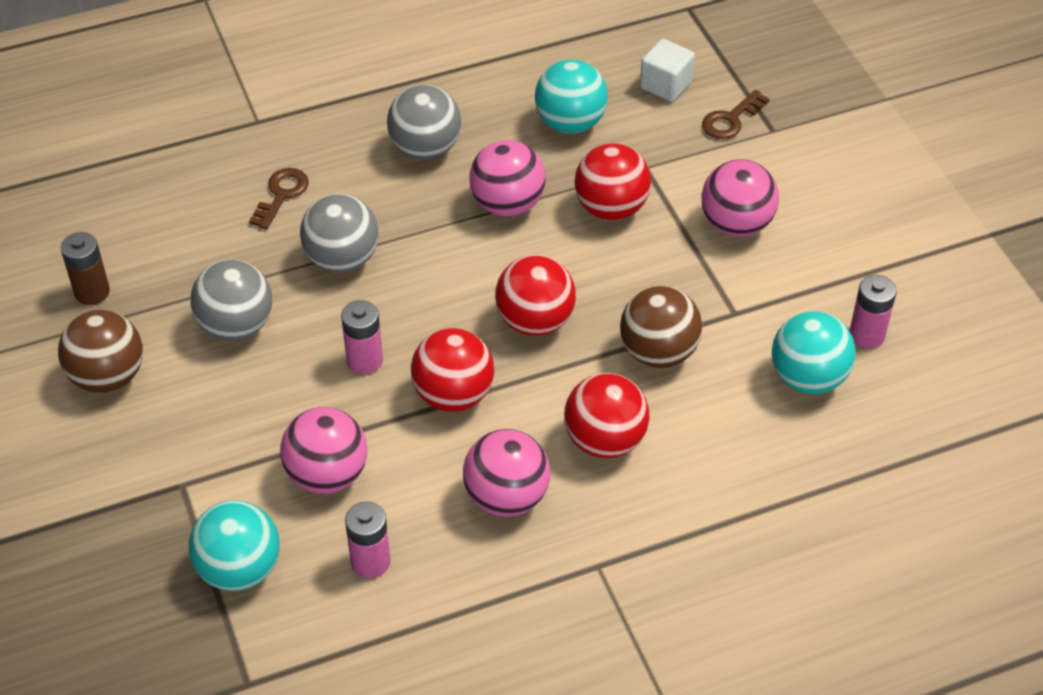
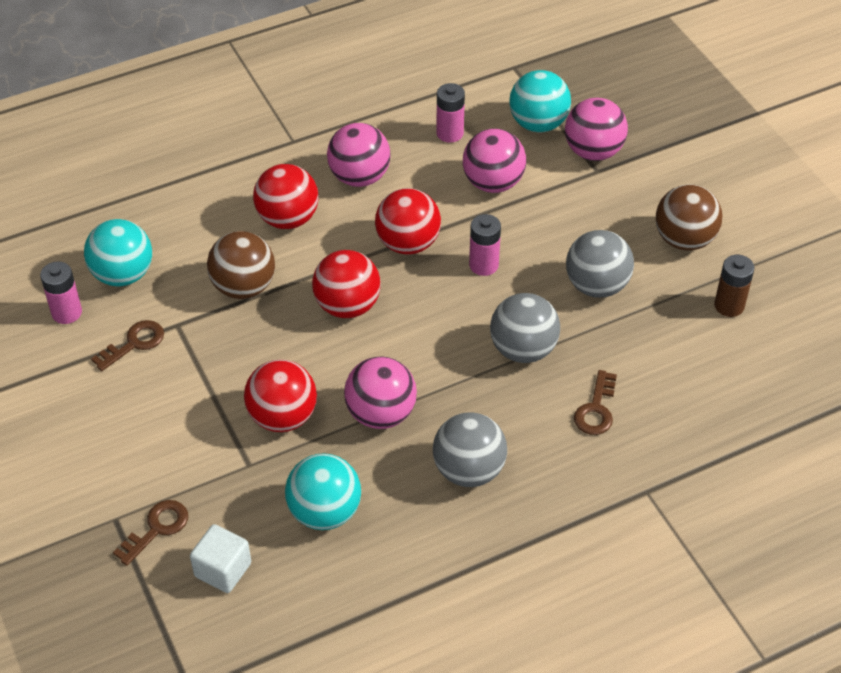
camera: 175 degrees right, 0 degrees up
(736, 224) = (165, 408): pink ball -> pink ball (593, 152)
(780, 294) = (134, 343): none -> brown key

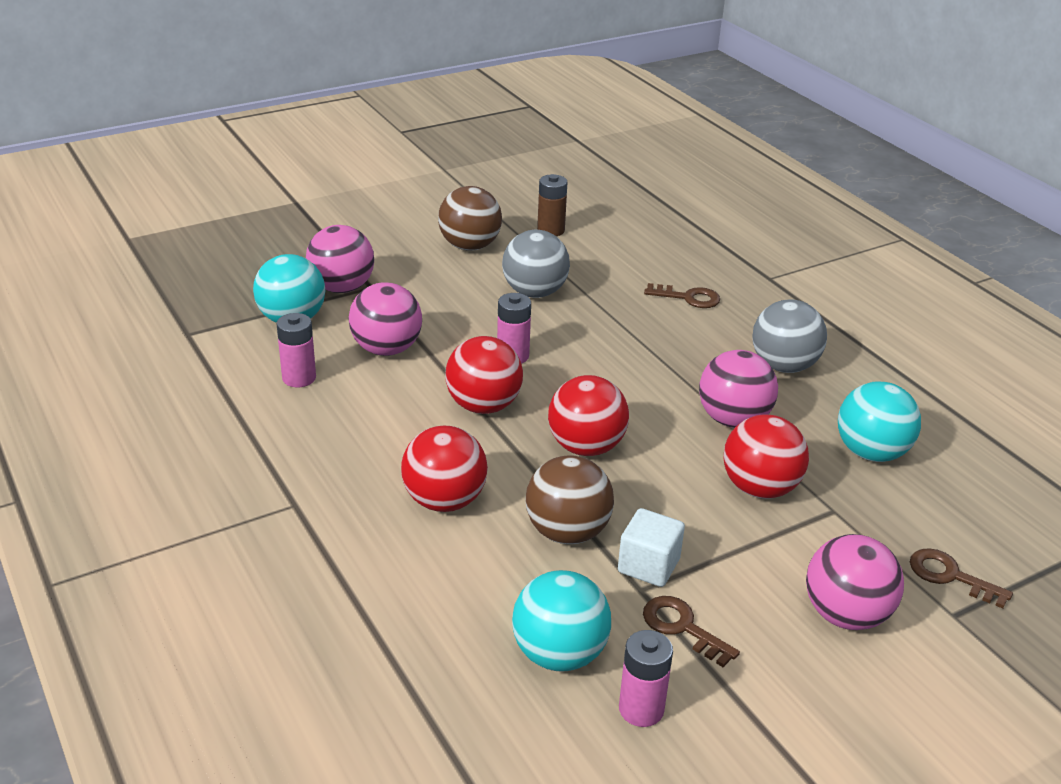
camera: 95 degrees left, 15 degrees down
(223, 570) = (975, 520): white cube -> white cube (648, 566)
(359, 177) = (370, 444): pink ball -> pink ball (845, 615)
(523, 349) = (625, 334): grey ball -> none

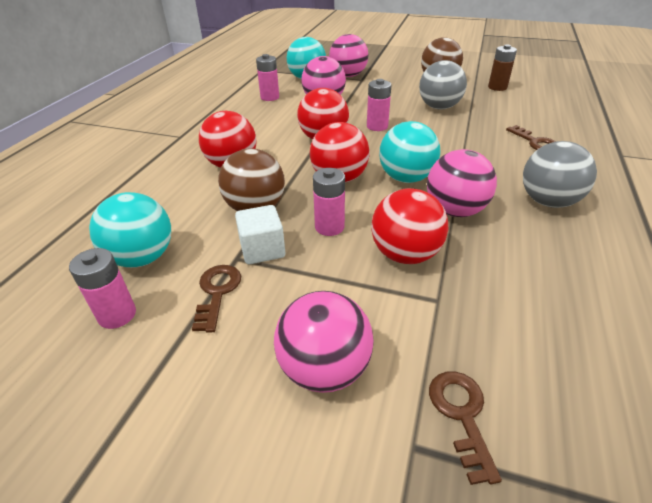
camera: 50 degrees right, 5 degrees up
(664, 504) = (329, 227): none -> pink battery
(871, 453) = (535, 285): turquoise ball -> turquoise ball (406, 178)

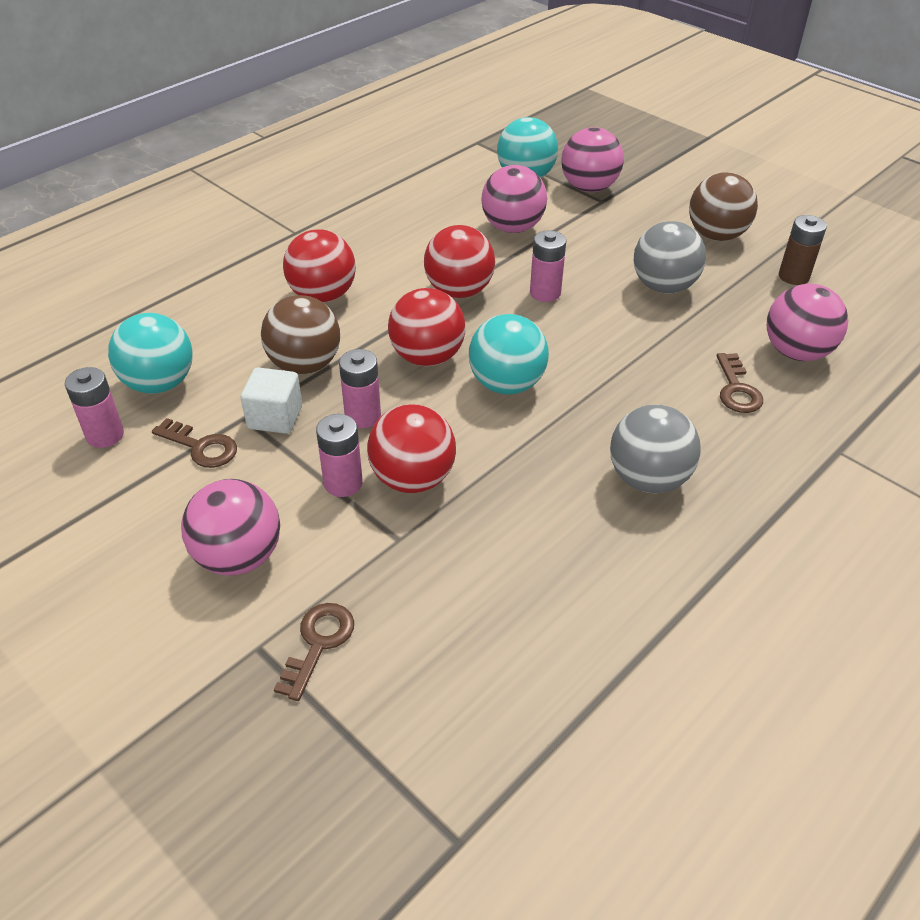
camera: 25 degrees right, 5 degrees up
(217, 292) = (201, 447): brown key -> brown key turned 90 degrees clockwise
(270, 97) = (447, 198): pink battery -> pink battery (343, 483)
(455, 211) = (520, 448): pink ball -> pink ball (796, 352)

